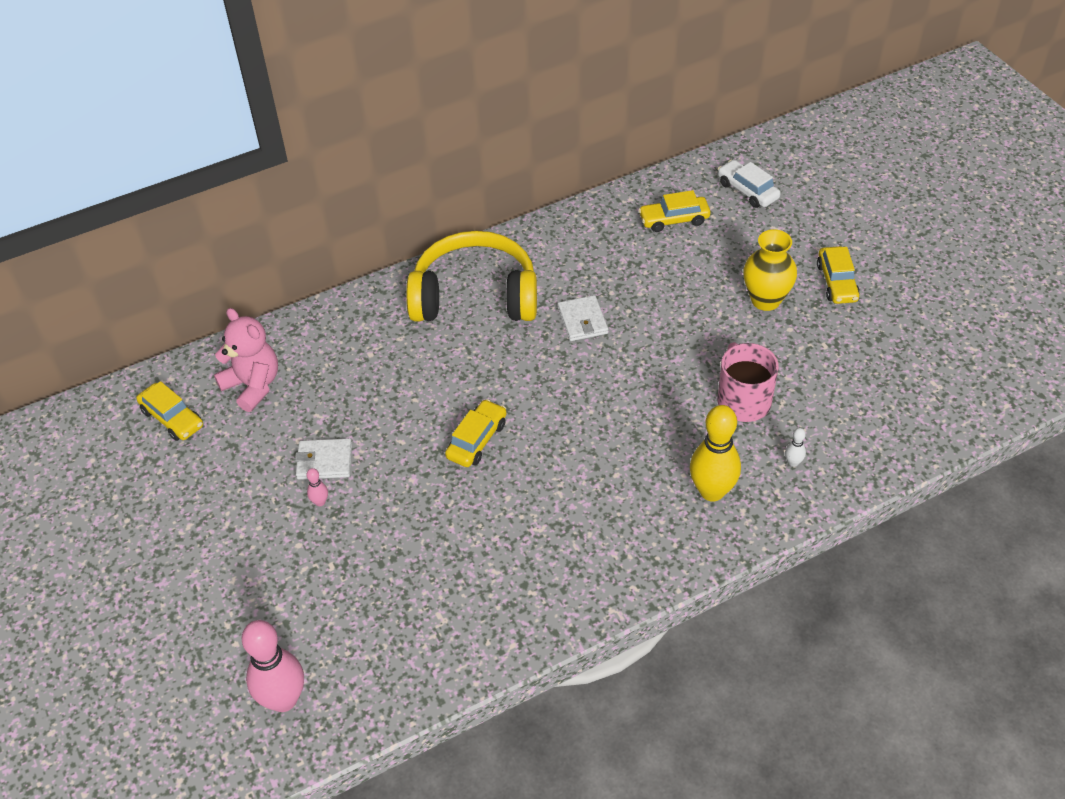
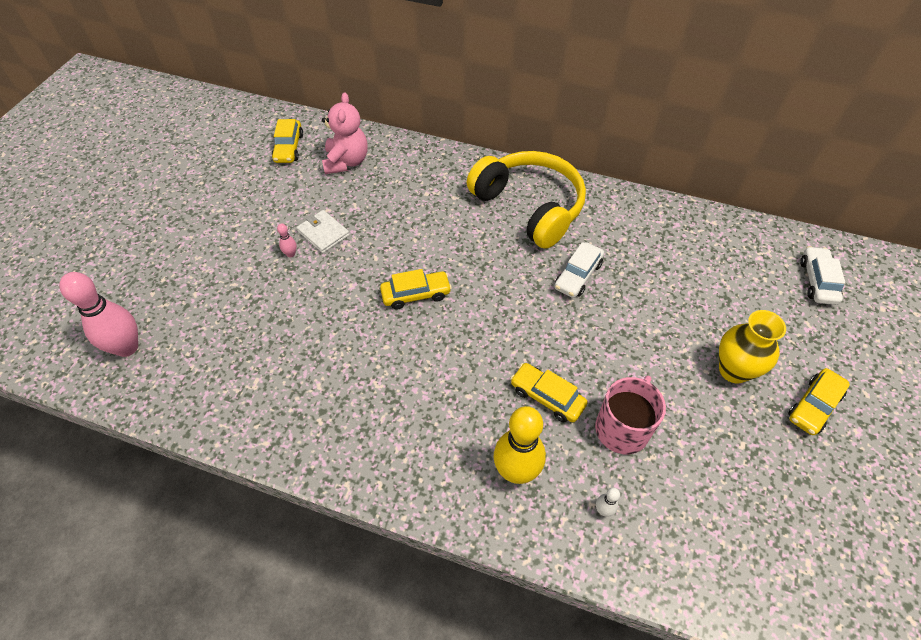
camera: 45 degrees right, 5 degrees up
(582, 320) = (578, 275): white wallet -> white car
(674, 220) = (730, 259): yellow car -> yellow car (547, 397)

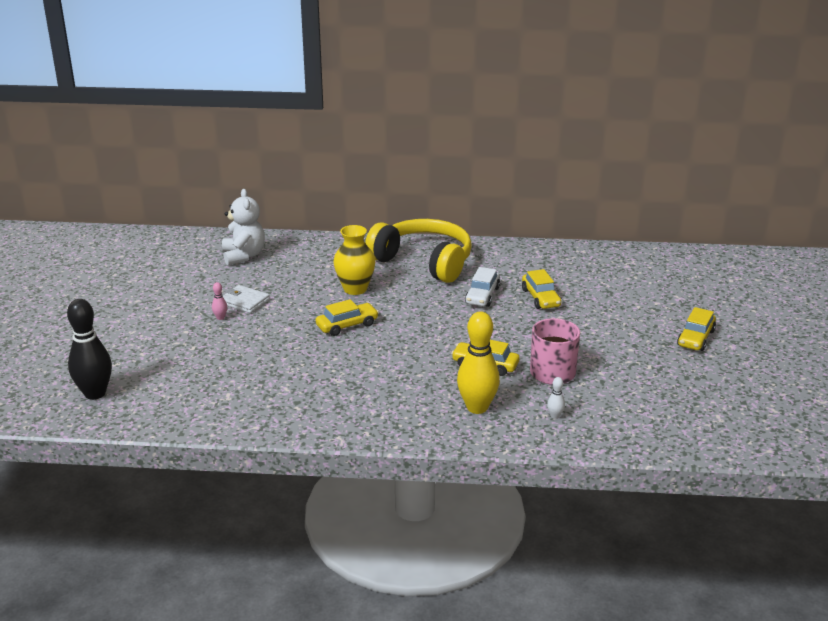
camera: 15 degrees left, 25 degrees down
(127, 347) = (95, 393): pink bowling pin -> black bowling pin
(289, 148) = (183, 254): yellow car -> yellow car (540, 298)
(346, 162) = (243, 256): pink teddy bear -> white teddy bear
(733, 370) = (628, 329): yellow vase -> yellow vase (355, 289)
(817, 281) = (676, 272): white car -> none

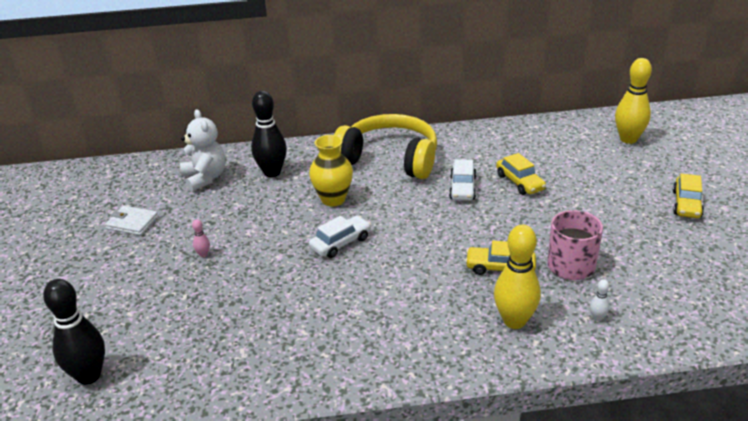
camera: 10 degrees left, 5 degrees up
(244, 301) = (223, 231): white wallet -> white wallet (132, 223)
(307, 259) = (272, 172): none -> black bowling pin
(347, 325) = (341, 243): yellow car -> white car
(671, 274) = (628, 139): none -> yellow bowling pin

